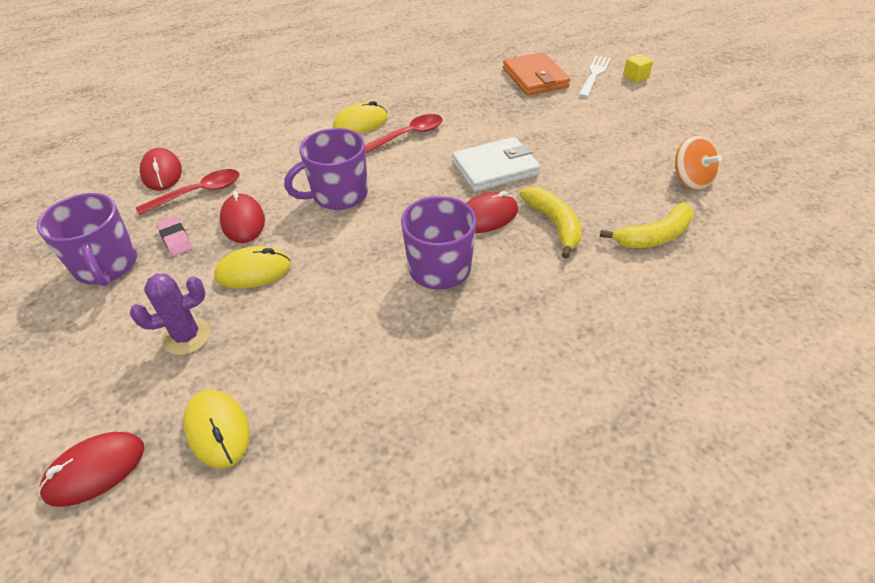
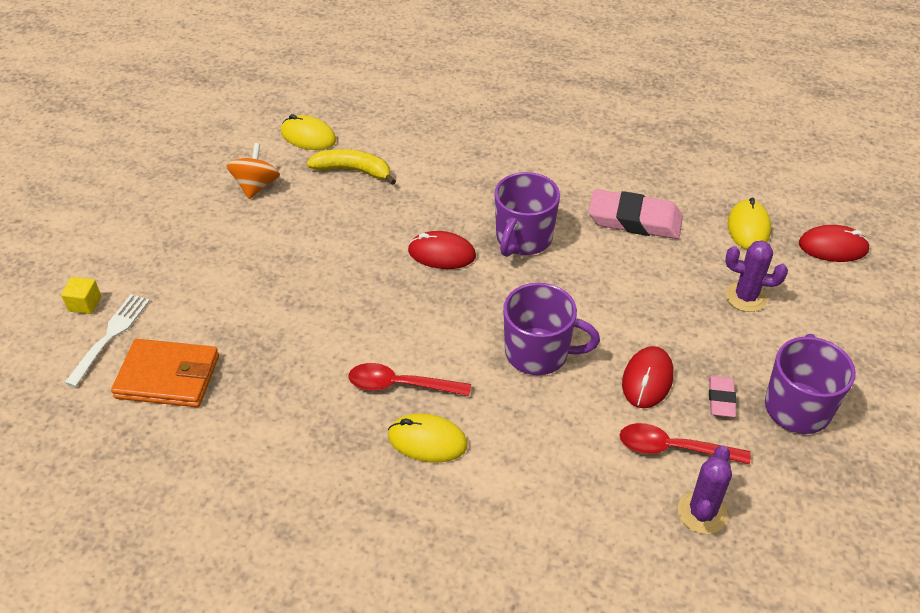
camera: 140 degrees left, 0 degrees up
(162, 173) = (702, 513): red mouse -> purple cactus
(253, 271) = (666, 321): yellow mouse -> yellow mouse (308, 136)
(354, 354) = (634, 220): none -> pink eraser
(495, 168) = (375, 291): white wallet -> none
(535, 78) = (168, 377): orange wallet -> orange wallet turned 75 degrees clockwise
(554, 224) = (403, 217): yellow banana -> none
(594, 75) = (110, 336): white fork -> white fork turned 135 degrees clockwise

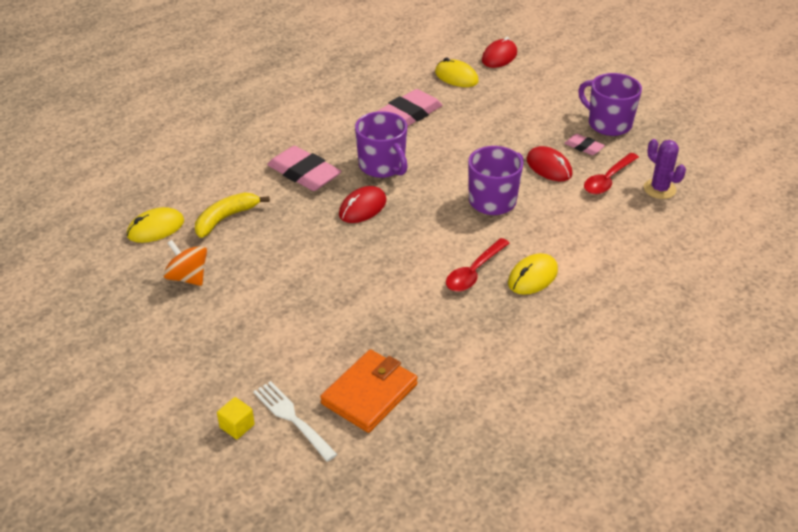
camera: 60 degrees left, 5 degrees down
(462, 189) = (304, 173): none -> pink eraser
(746, 297) = (512, 103): purple cactus -> none

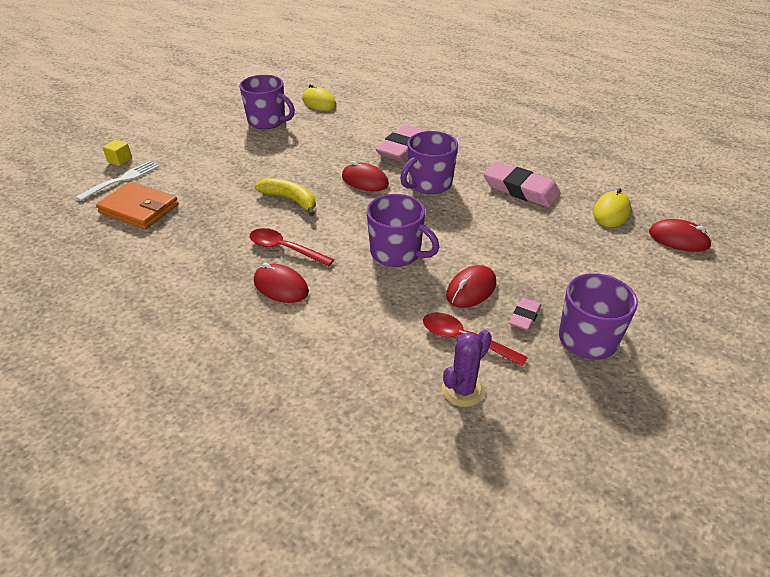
camera: 80 degrees right, 0 degrees up
(188, 277) = (267, 121): orange spinning top -> purple mug
(225, 218) = (336, 125): yellow banana -> yellow banana (290, 200)
(532, 277) = (281, 286): yellow mouse -> red mouse

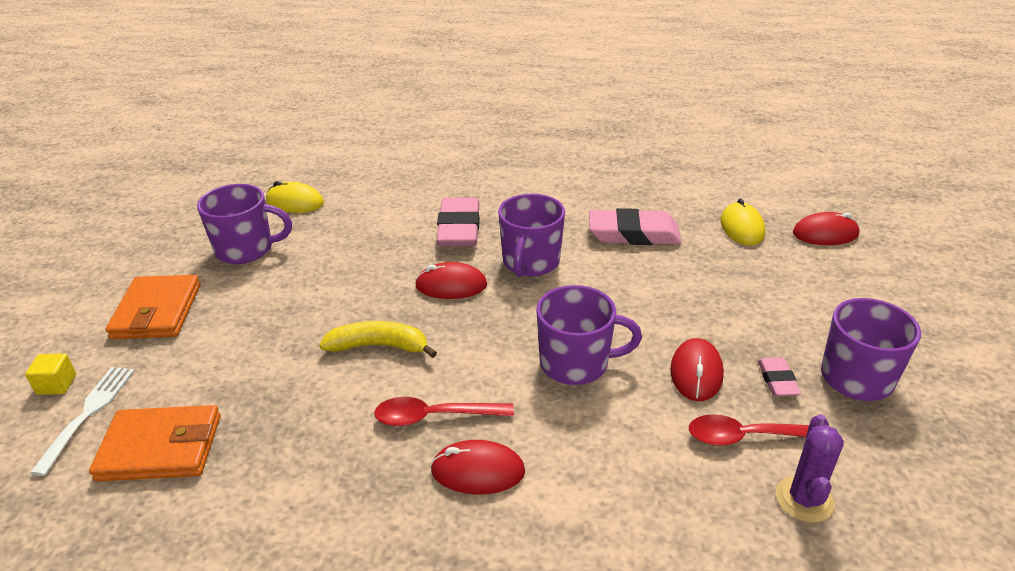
camera: 30 degrees left, 5 degrees down
(194, 140) = (157, 311): none -> orange wallet

